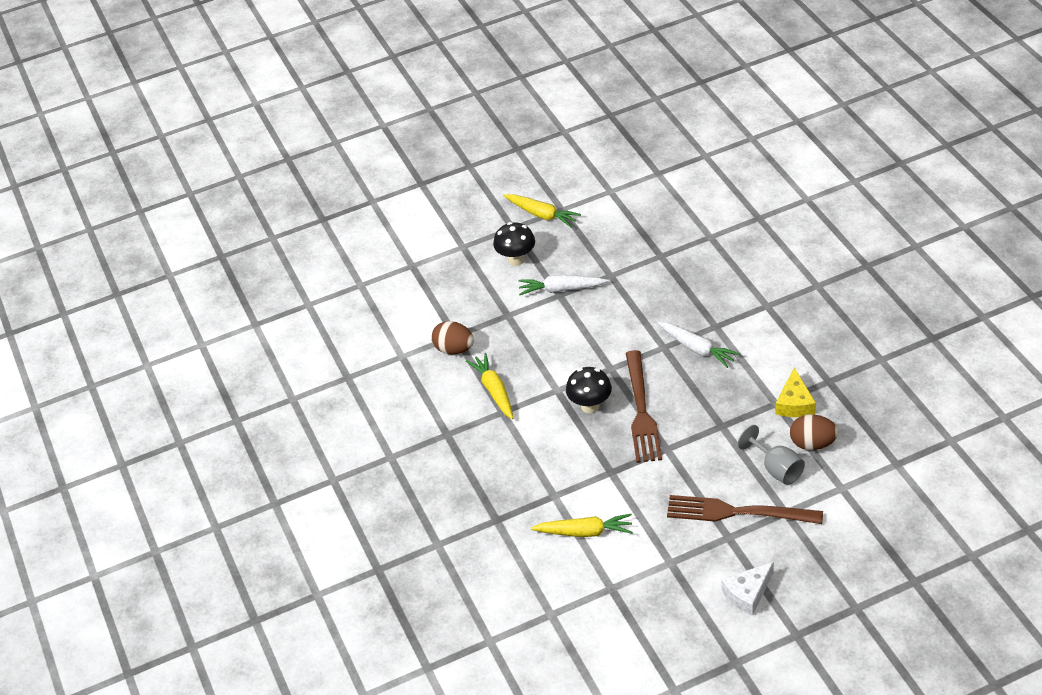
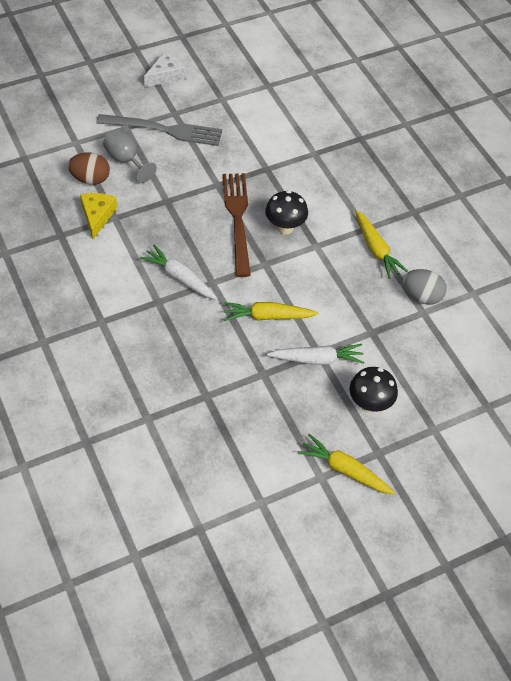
camera: 170 degrees right, 10 degrees up
(454, 349) = (421, 296): brown egg -> grey egg
(584, 532) = (288, 124): yellow carrot -> yellow carrot (268, 316)
(736, 512) = (165, 130): brown fork -> grey fork

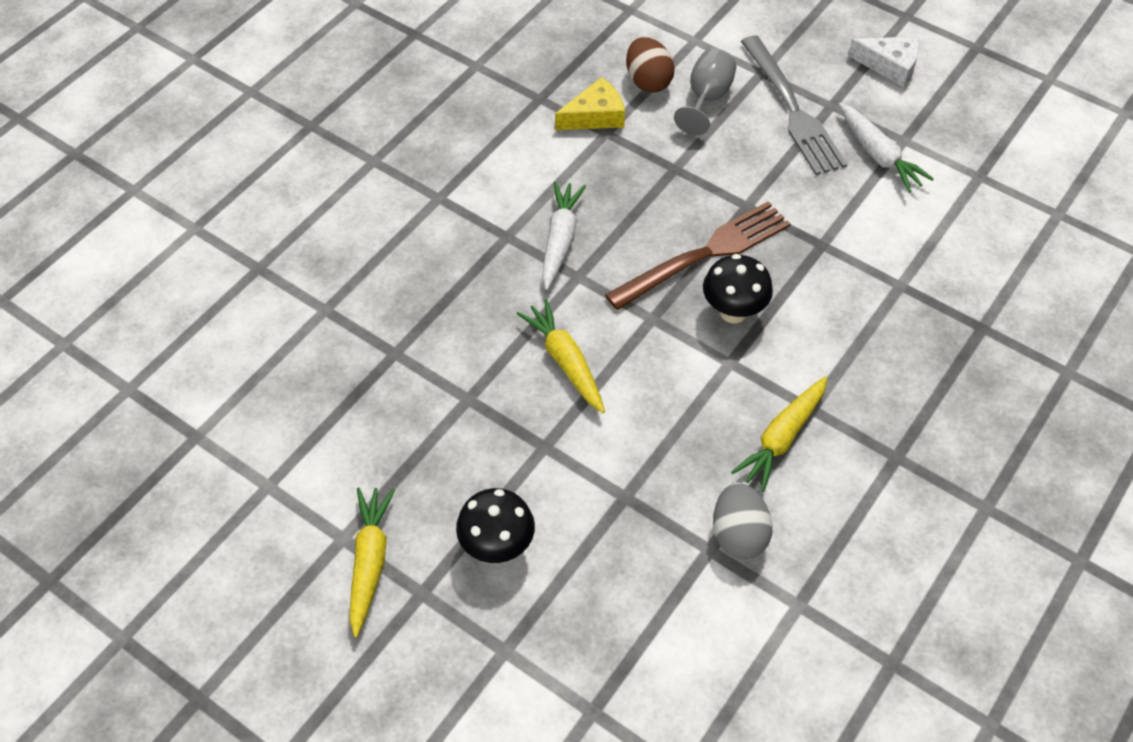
camera: 65 degrees right, 0 degrees up
(316, 359) = (532, 449): white carrot -> white carrot (878, 154)

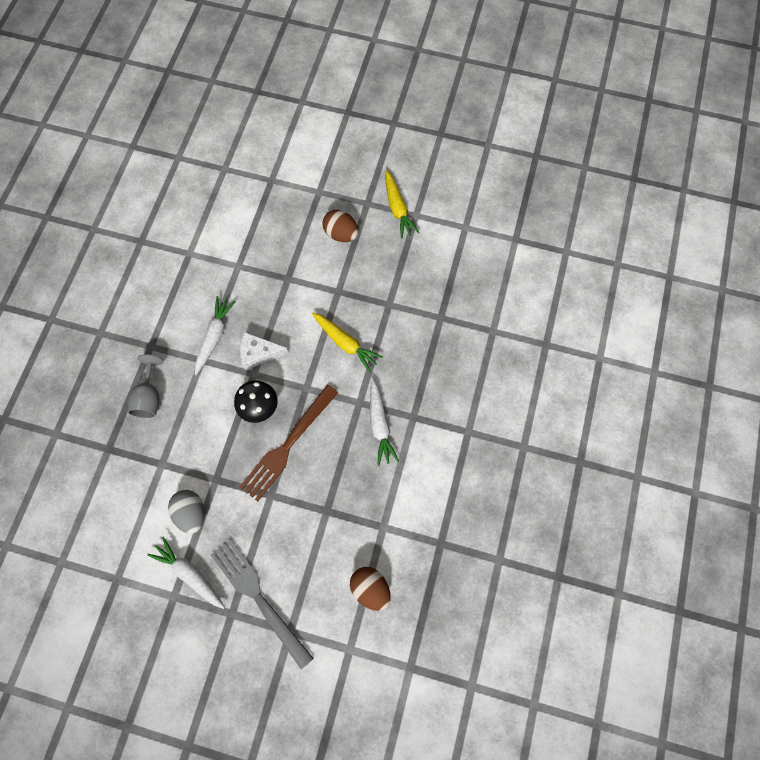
camera: 160 degrees right, 15 degrees up
(497, 547) = (341, 234): black mushroom -> brown egg
(595, 116) = (396, 540): yellow cheese -> none
(706, 99) = (323, 586): grey goblet -> grey goblet (149, 397)
(738, 534) = (225, 277): grey egg -> grey egg (191, 513)
(782, 438) = (214, 337): yellow carrot -> white carrot
(890, 66) = (193, 676): white cheese -> white cheese (259, 353)

